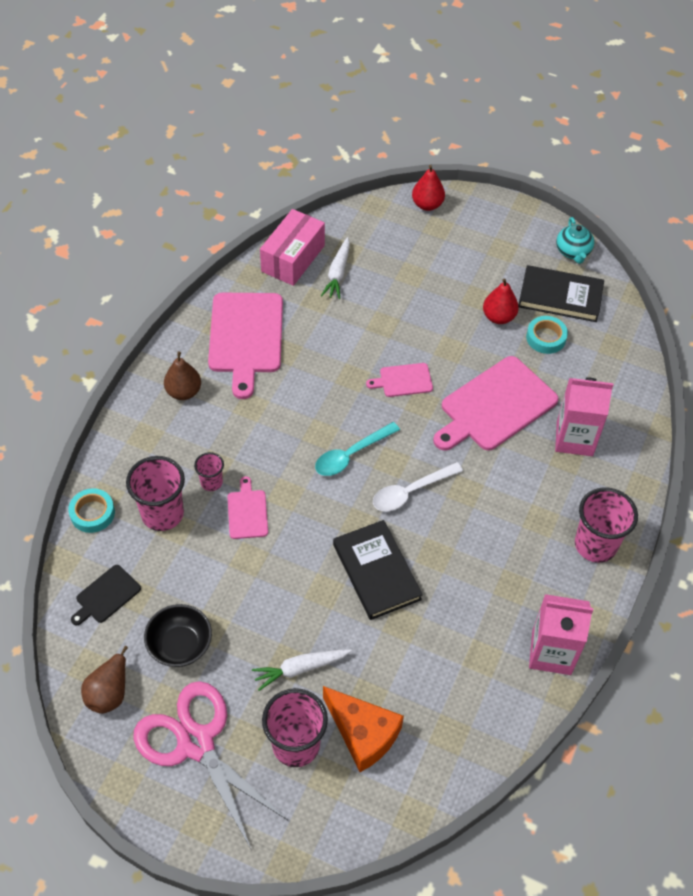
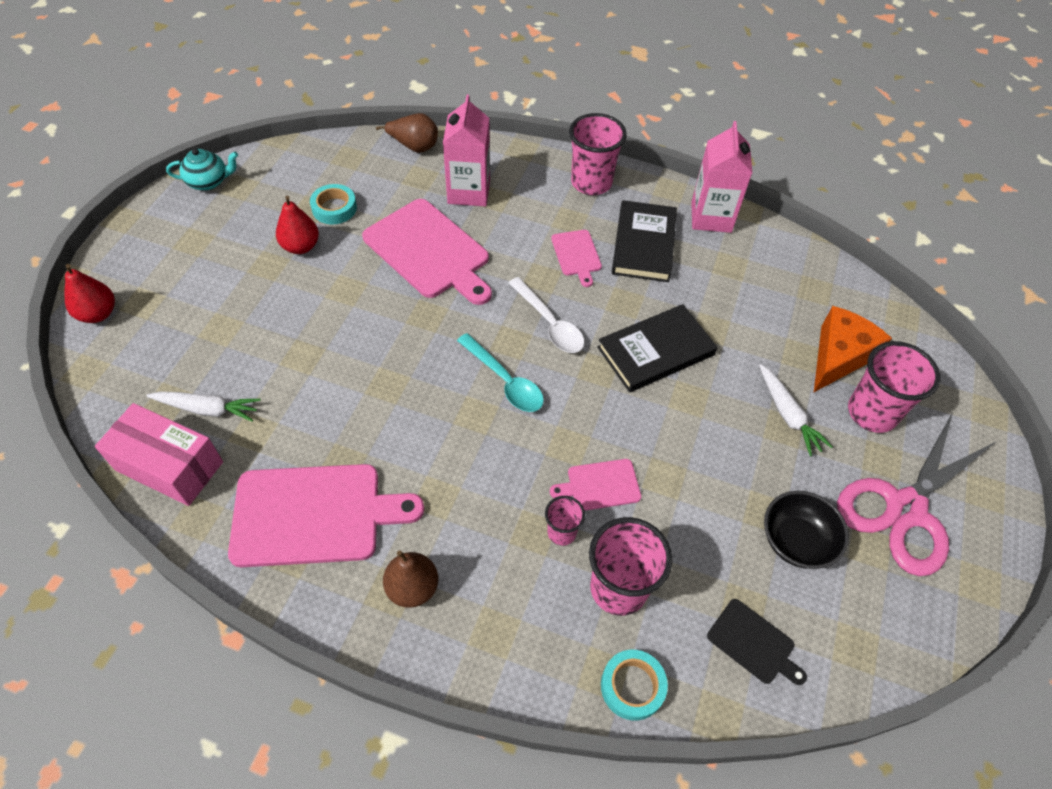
camera: 95 degrees left, 0 degrees up
(109, 692) = (880, 615): brown pear -> brown pear (414, 146)
(403, 380) = (393, 333): pink cutting board -> pink cutting board (577, 255)
(560, 297) = (275, 195): black book -> black book (644, 244)

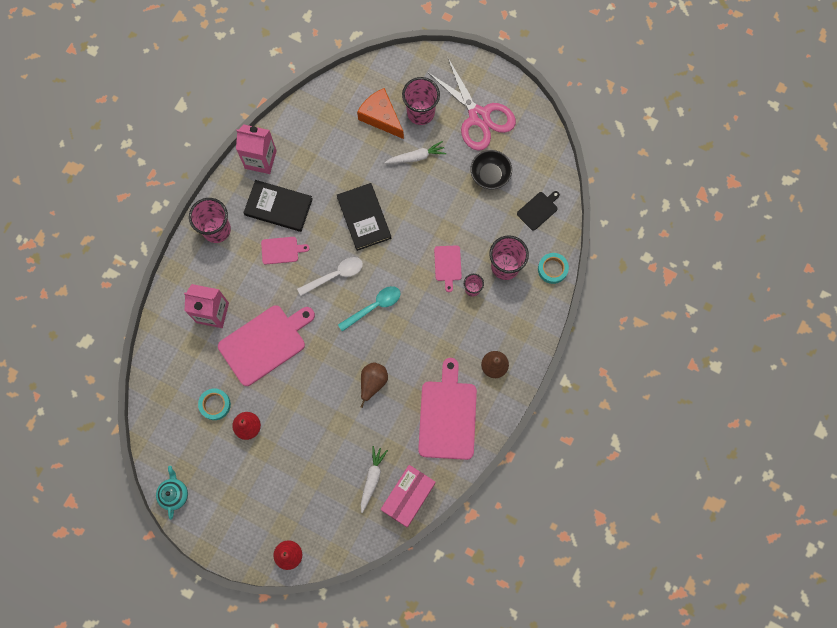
camera: 80 degrees left, 20 degrees up
(414, 146) = (159, 347): brown pear -> brown pear (373, 382)

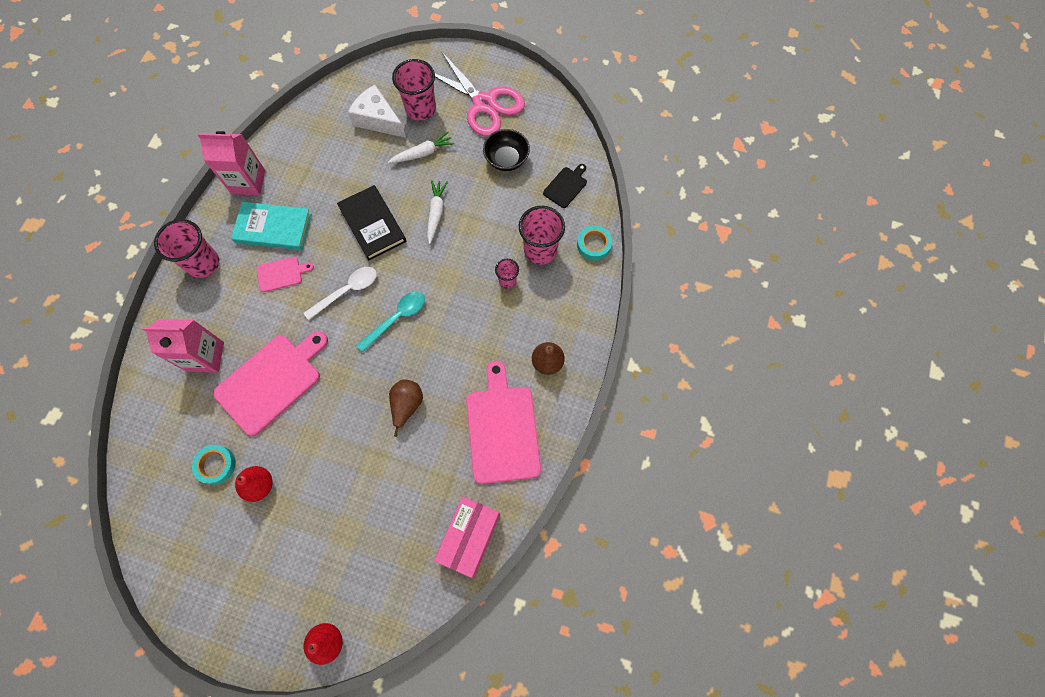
camera: 10 degrees left, 5 degrees down
(174, 494) = (171, 588): turquoise teapot -> none
(278, 207) = (273, 228): black book -> turquoise book
(372, 478) = (421, 522): white carrot -> white carrot (436, 213)
(381, 117) = (378, 119): orange cheese -> white cheese
(448, 265) = (475, 259): pink cutting board -> none

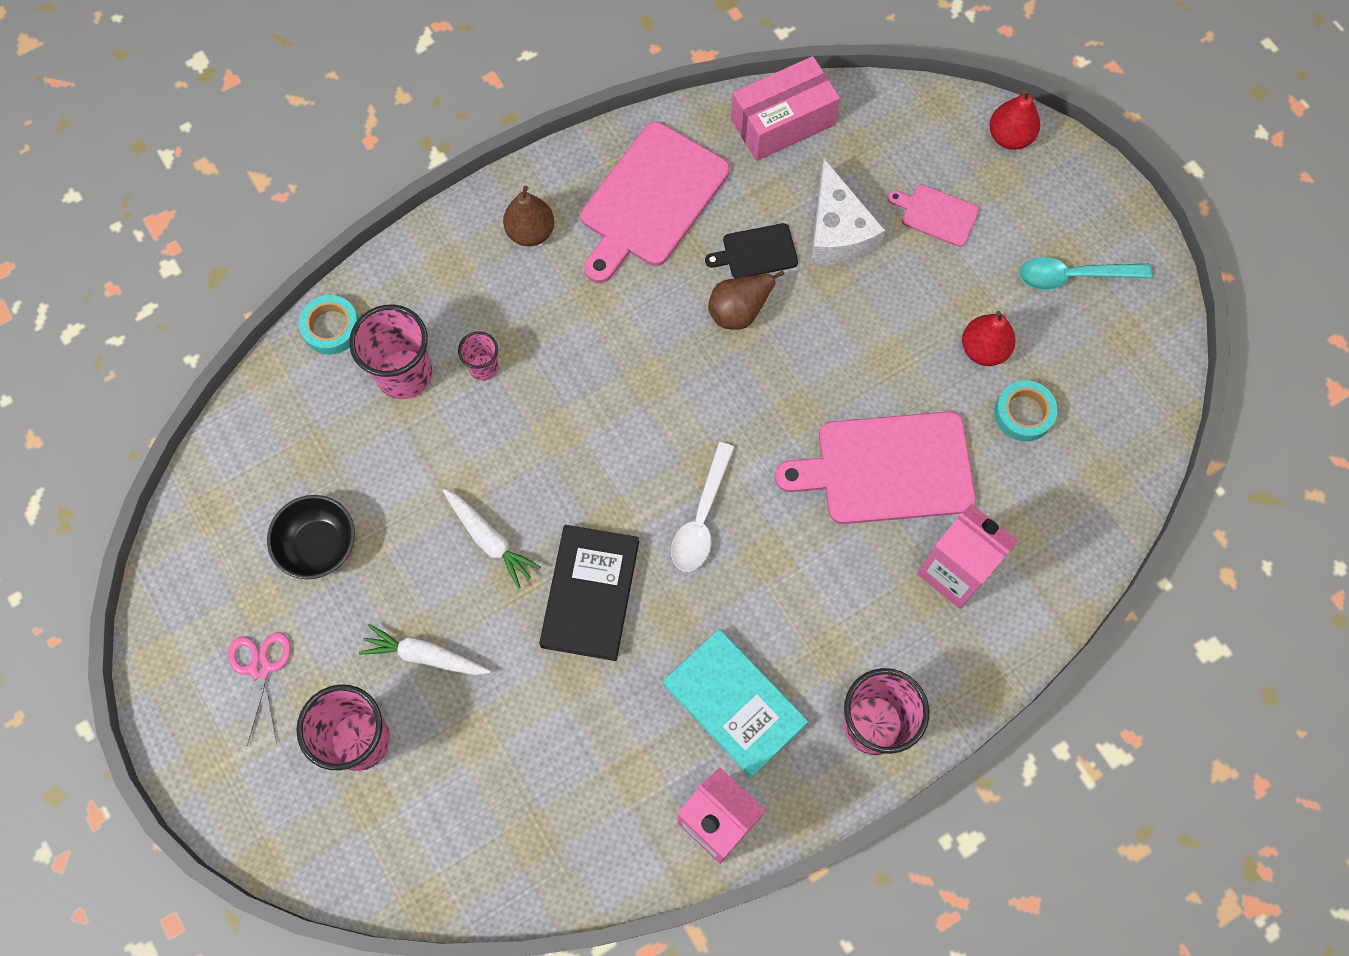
camera: 140 degrees left, 0 degrees up
(281, 274) = (772, 617): pink cutting board -> pink cutting board (936, 214)
(347, 291) = (701, 518): white spoon -> white spoon turned 75 degrees counterclockwise
(378, 119) = (439, 775): white cheese -> white cheese (837, 232)
(397, 318) = (666, 428): turquoise spoon -> turquoise spoon (1072, 276)
(436, 213) = (489, 540): white carrot -> white carrot turned 90 degrees counterclockwise
(484, 104) = (260, 668): pink scissors -> pink scissors, size x0.50
(566, 186) = (281, 437): black cutting board -> black cutting board (756, 252)

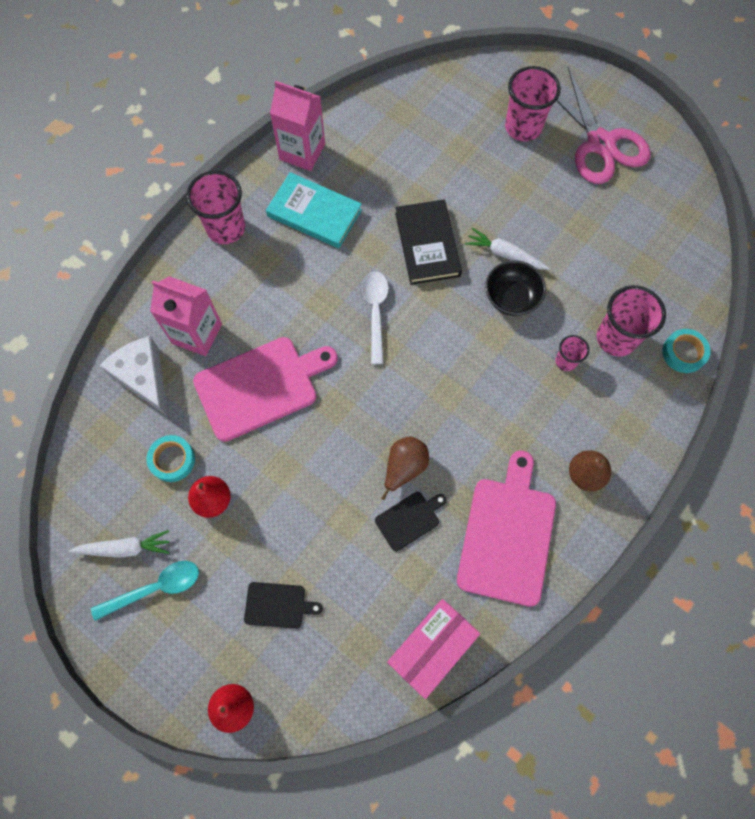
camera: 160 degrees right, 0 degrees up
(260, 668) = (600, 144): pink scissors -> pink scissors, size x1.98
(319, 545) = (607, 217): black bowl -> black bowl (511, 298)
(425, 655) = (509, 180): white carrot -> white carrot (125, 548)
(837, 232) = (353, 560): white cheese -> white cheese (144, 377)
(936, 214) = (278, 605): pink cutting board -> black cutting board

